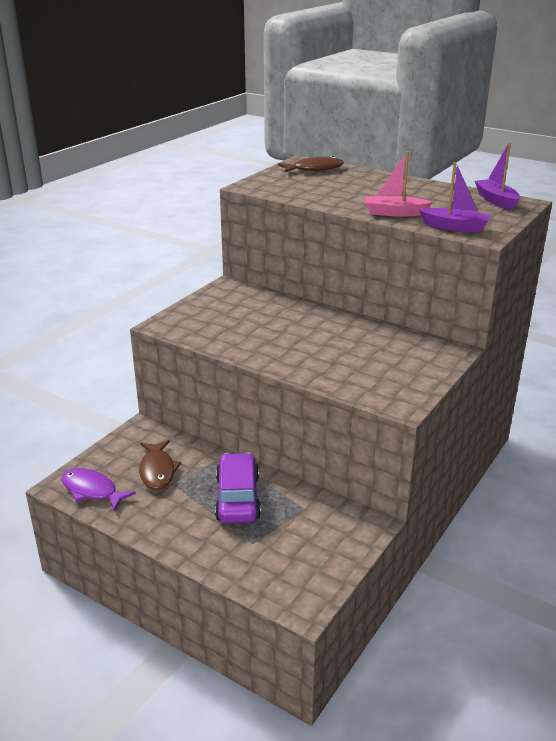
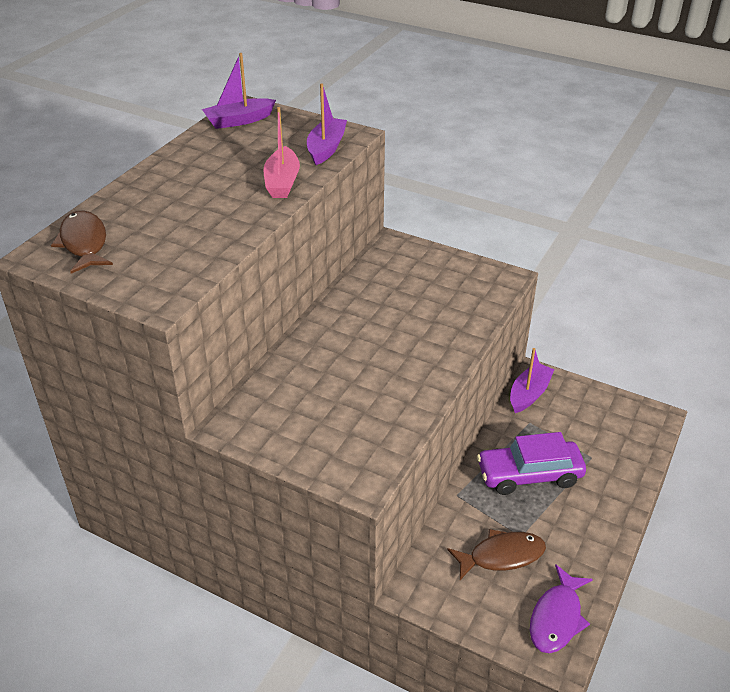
camera: 95 degrees left, 10 degrees up
(344, 514) = (529, 394): none -> purple boat

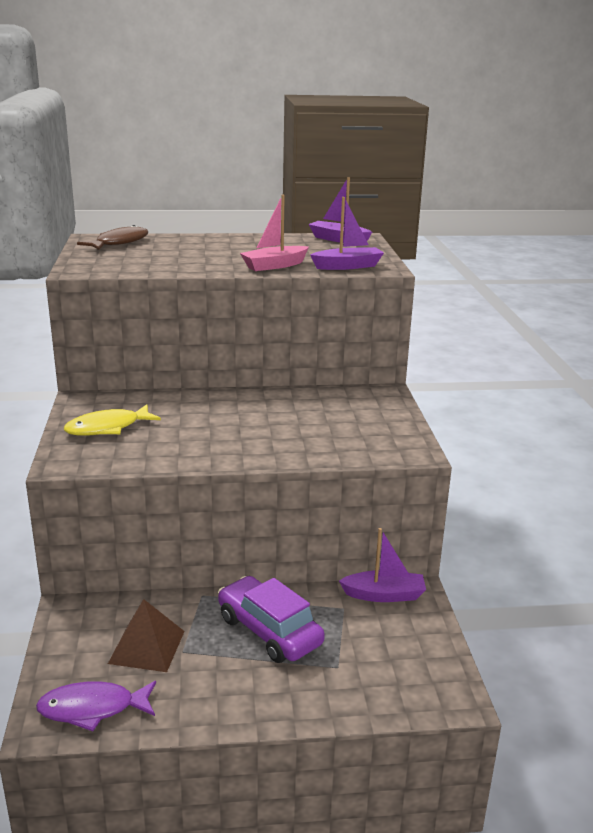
camera: 55 degrees right, 15 degrees down
(314, 429) = (107, 428): none -> yellow fish
(501, 556) = (146, 647): brown fish -> brown pyramid

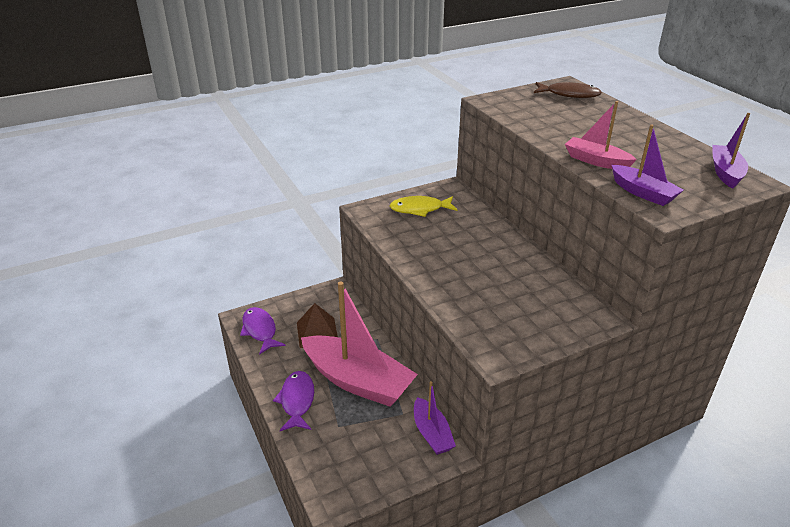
camera: 70 degrees right, 10 degrees up
(107, 428) = (420, 209): yellow fish -> yellow fish turned 45 degrees counterclockwise
(269, 631) = (357, 381): purple car -> pink boat
(272, 696) = (297, 401): none -> purple fish

